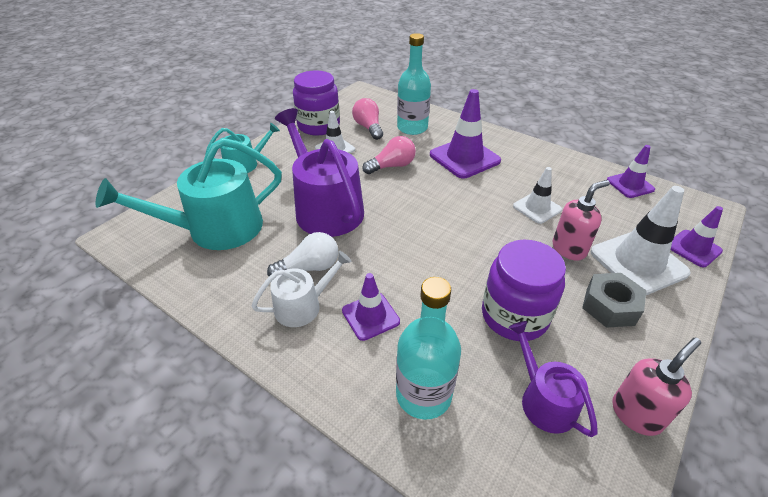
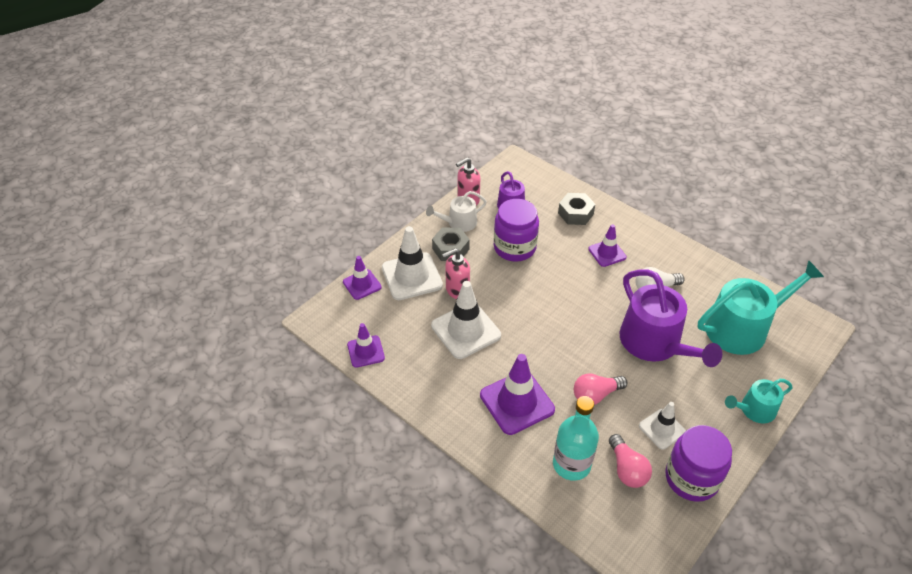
camera: 175 degrees left, 5 degrees up
(303, 306) = (652, 262): white watering can -> white watering can (459, 223)
(423, 394) = (575, 213): turquoise bottle -> grey nut
(537, 208) = (466, 330): white traffic cone -> white traffic cone, size x1.69

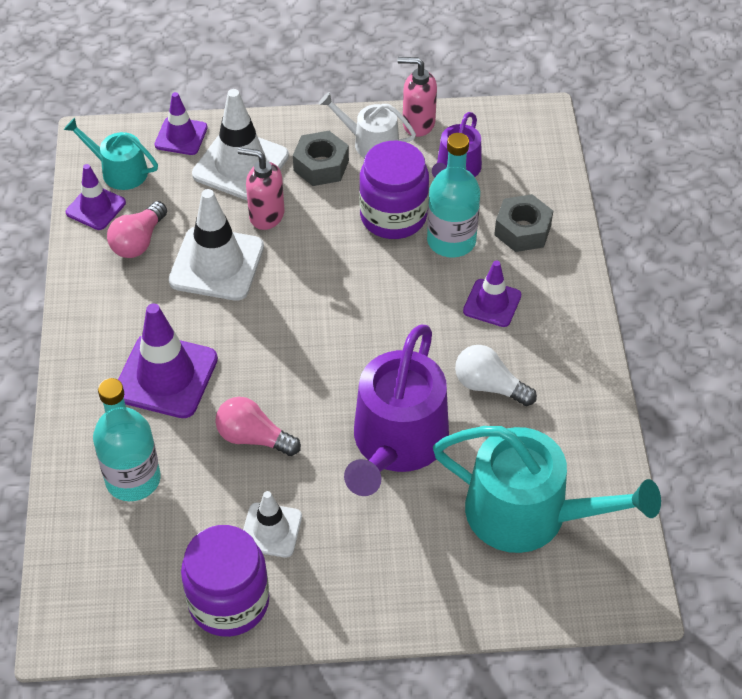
camera: 45 degrees right, 5 degrees up
(553, 240) = (451, 241): none -> turquoise bottle
(627, 469) = (178, 533): pink light bulb -> pink light bulb (138, 241)
(754, 410) = (401, 604): turquoise watering can -> turquoise watering can (119, 171)

